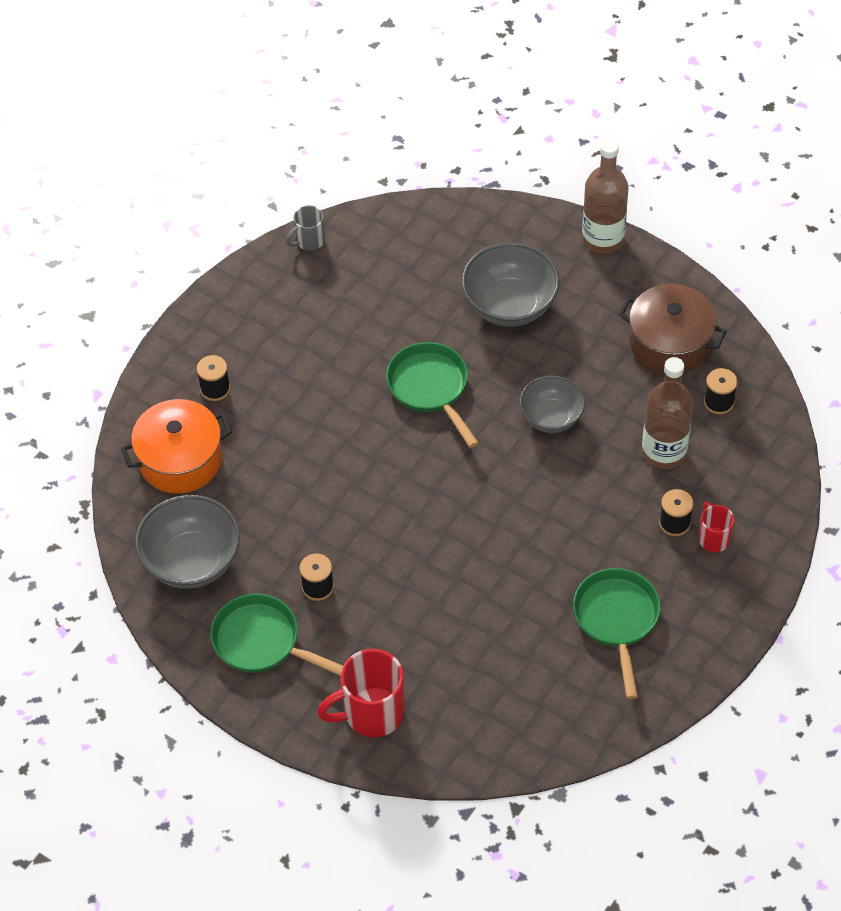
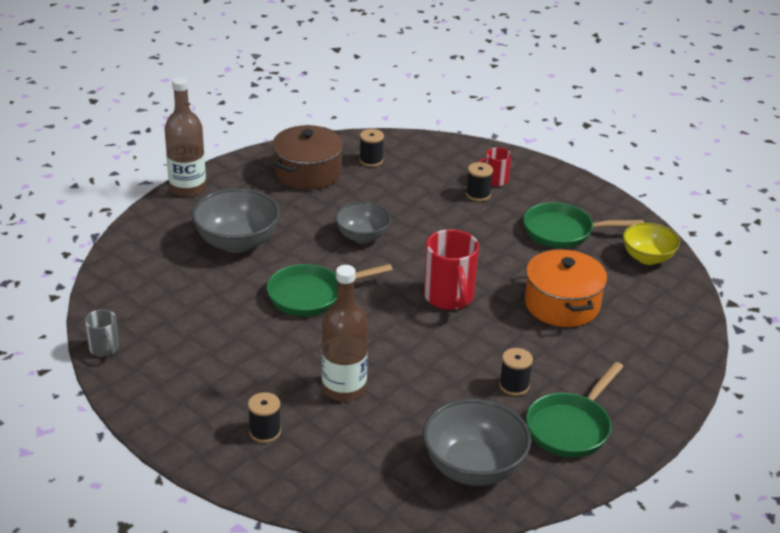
camera: 85 degrees left, 20 degrees down
(180, 460) = (347, 465): orange pot -> orange pot (562, 304)
(371, 713) = (647, 367): red mug -> red mug (449, 298)
(584, 714) = (647, 258): none -> yellow bowl
(664, 452) = (411, 190): brown bottle -> brown bottle (344, 388)

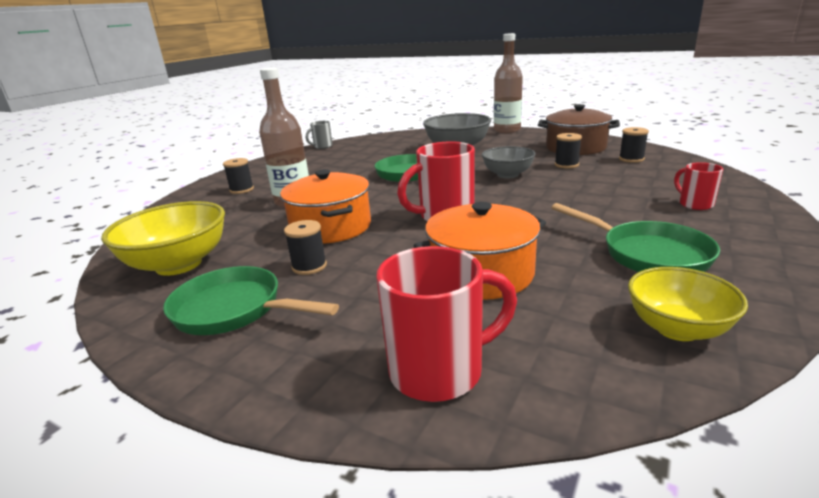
camera: 80 degrees right, 10 degrees down
(435, 367) = (331, 227): none -> orange pot
(473, 468) = (179, 264): grey bowl -> yellow bowl
(478, 194) = (650, 201): black spool -> black spool (566, 165)
(563, 232) = (648, 254): green pan -> green pan turned 150 degrees clockwise
(663, 345) = (439, 371): none -> red mug

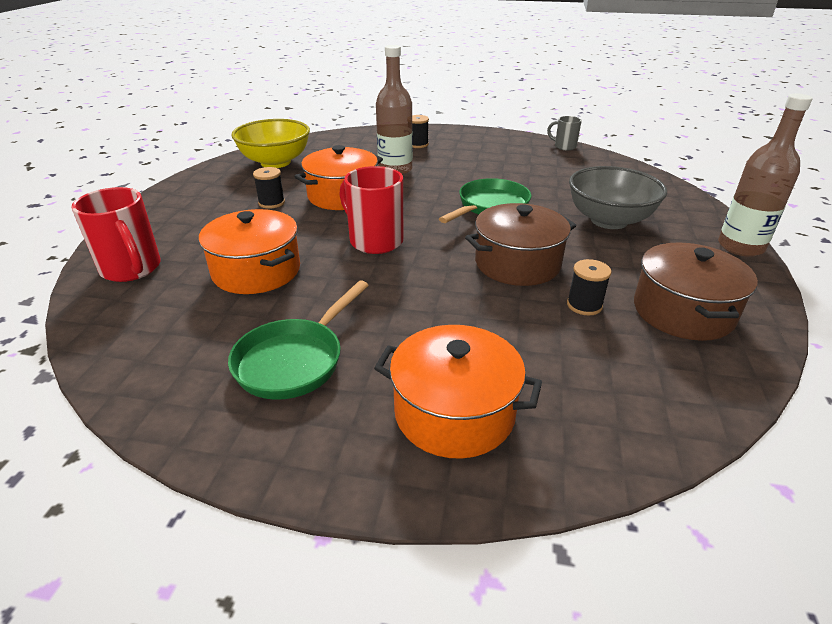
camera: 70 degrees right, 10 degrees up
(234, 310) = (214, 194): green pan -> none
(507, 175) = (517, 264): grey bowl -> brown pot
(631, 159) = (652, 366): black spool -> none
(677, 328) = (155, 366): yellow bowl -> none
(694, 204) = (454, 413): red mug -> orange pot

